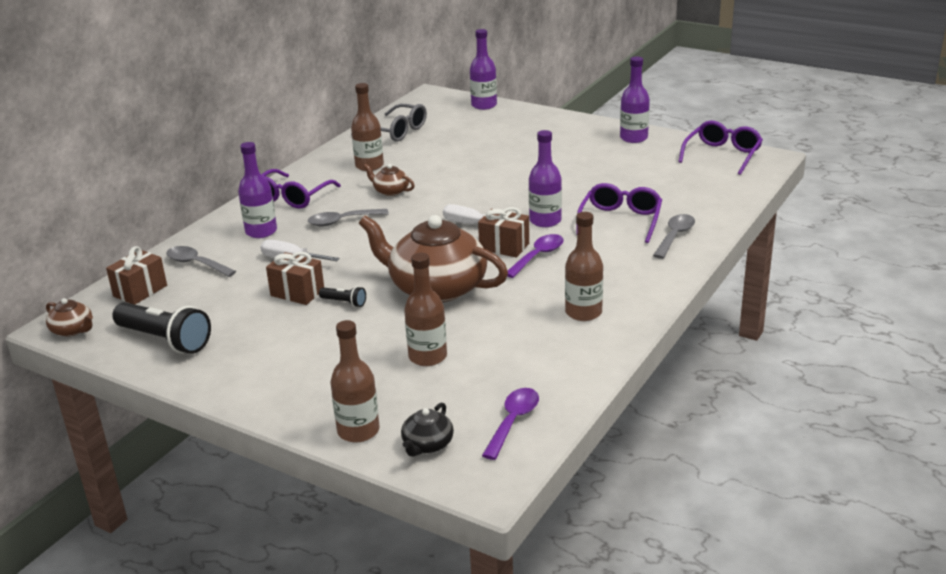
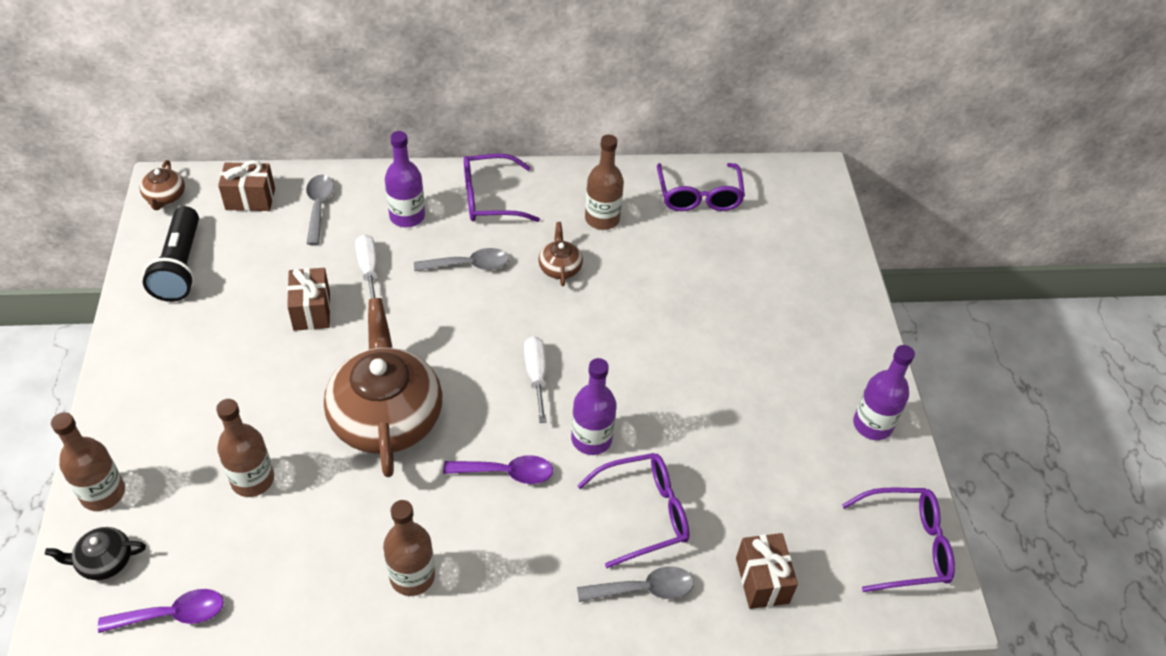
camera: 50 degrees right, 20 degrees up
(342, 221) = (469, 265): grey spoon -> grey spoon turned 135 degrees clockwise
(344, 302) = (314, 357): black flashlight -> none
(396, 131) = (699, 195): grey glasses -> purple glasses
(484, 105) = (832, 235): purple bottle -> none
(504, 247) = (507, 431): brown gift -> brown gift (762, 580)

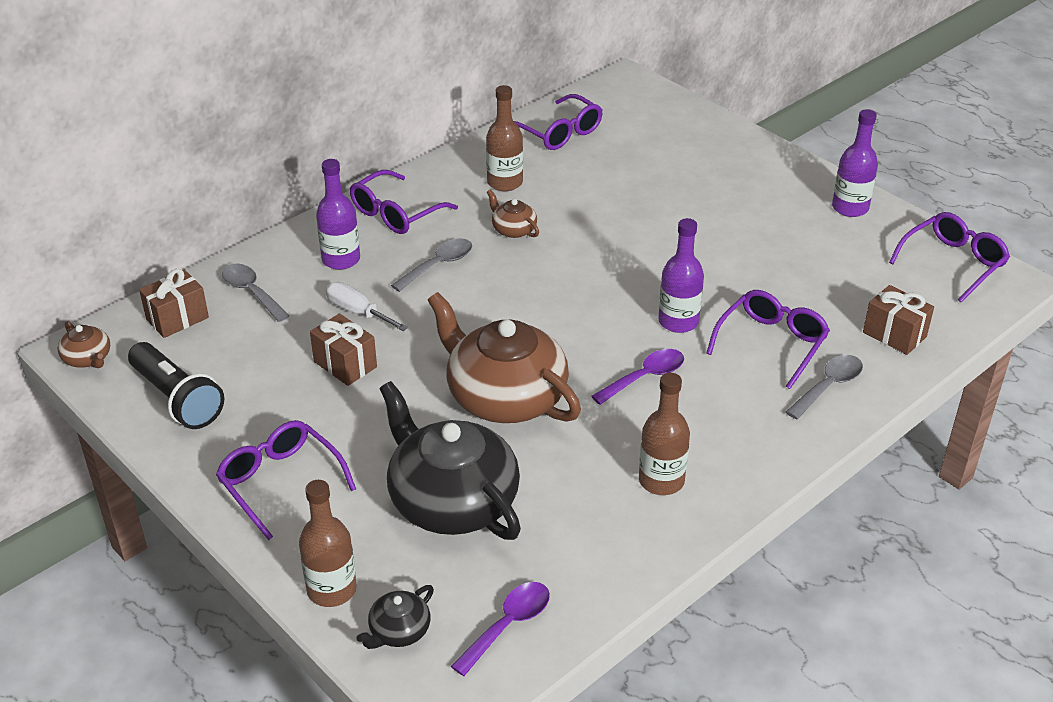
camera: 35 degrees left, 10 degrees down
(167, 381) = (281, 483): none -> purple glasses
(252, 480) = (452, 500): brown bottle -> black teapot
(536, 376) = (586, 306): white screwdriver -> none

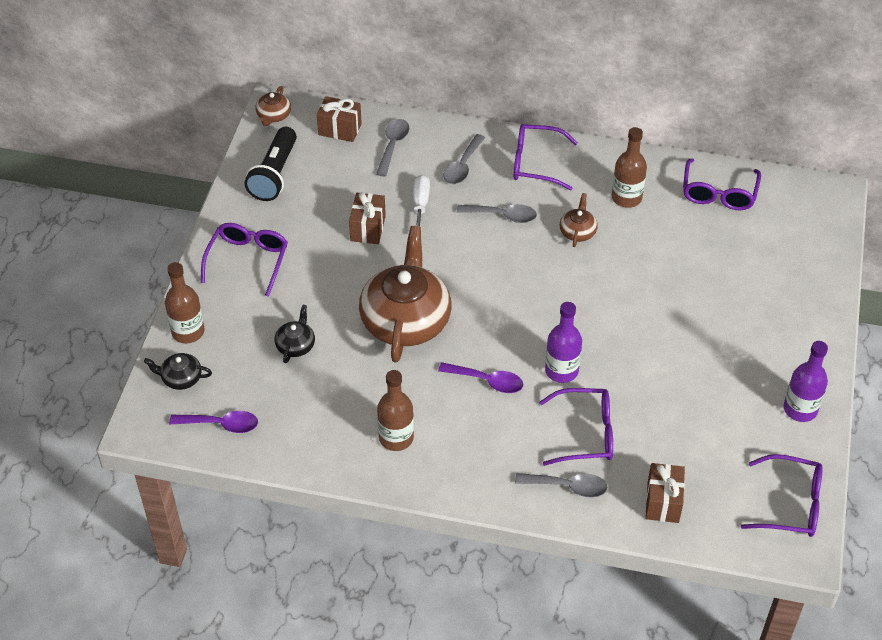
camera: 55 degrees right, 10 degrees up
(341, 259) = (462, 166): purple bottle -> grey spoon
(452, 500) = (296, 345): black teapot -> black teapot, size x0.43

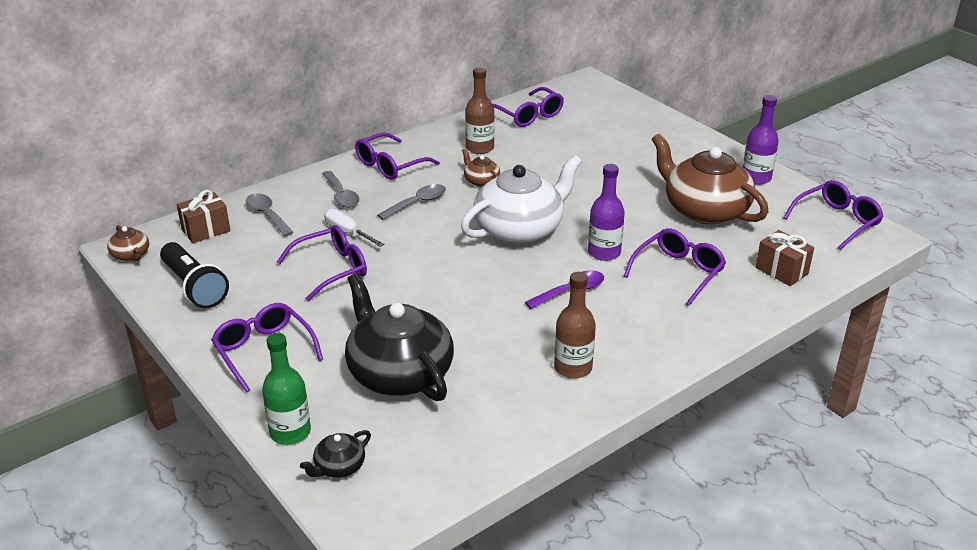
camera: 50 degrees left, 15 degrees down
(188, 332) = (290, 432): brown bottle -> green bottle
(221, 424) = (429, 468): purple spoon -> none
(296, 345) = (399, 372): black teapot -> black teapot, size x2.31
(368, 228) = (331, 269): brown gift -> purple glasses
(406, 320) = (454, 299): brown teapot -> brown teapot (704, 210)
(536, 299) = (520, 229): none -> white teapot
(568, 487) = (721, 306): grey spoon -> none

